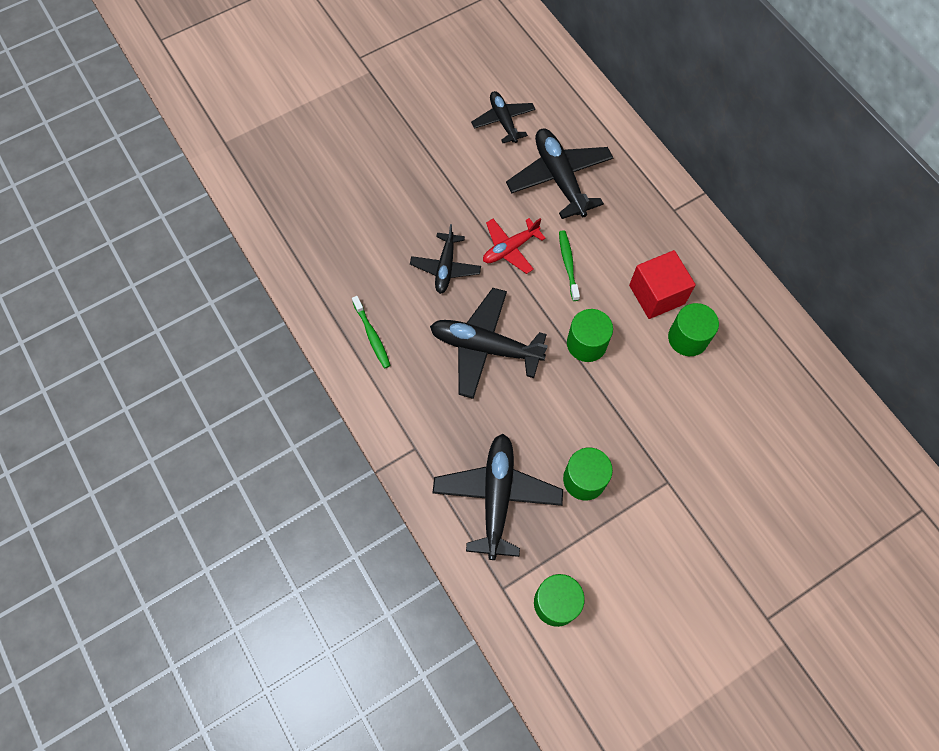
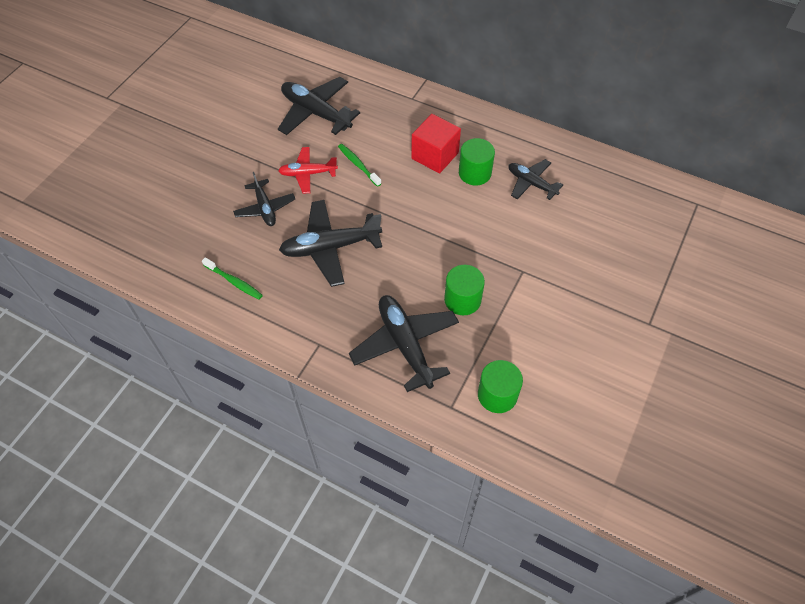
camera: 30 degrees left, 10 degrees down
(503, 121) = (249, 94): black plane -> black plane (531, 183)
(510, 248) = (308, 174): red plane -> red plane turned 60 degrees clockwise
(586, 343) = (405, 210): green cylinder -> none

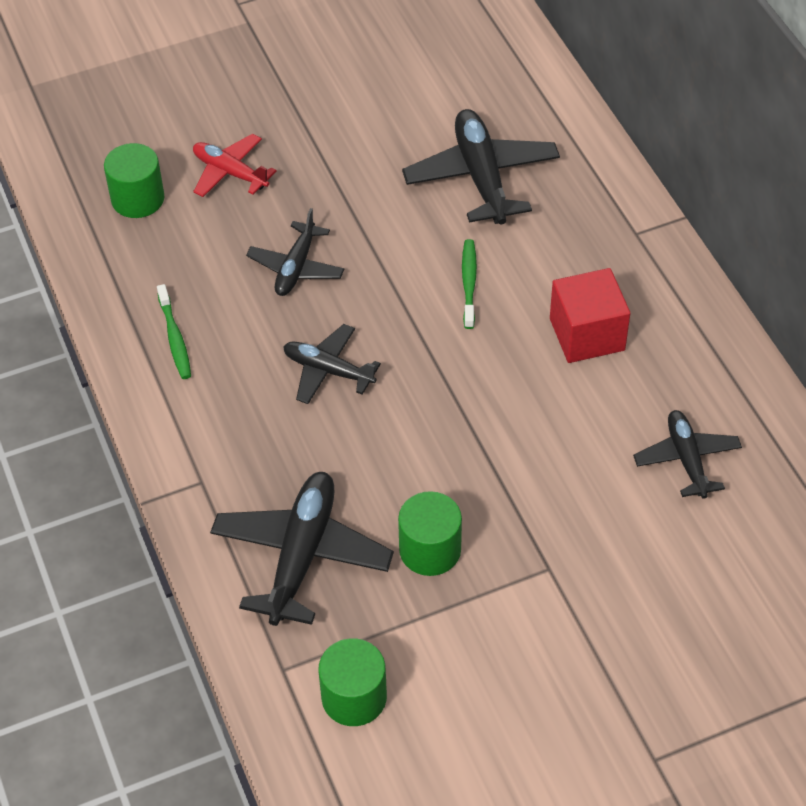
camera: 40 degrees right, 5 degrees down
(308, 174) = (391, 255): red plane -> red plane (230, 172)
(330, 247) = (328, 370): black plane -> black plane, size x0.61
(475, 173) = (619, 393): green cylinder -> green cylinder (138, 199)

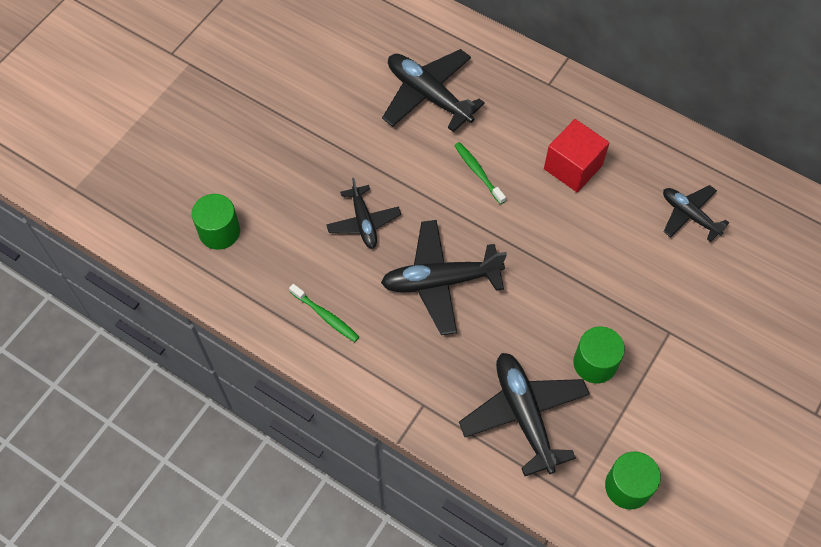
camera: 35 degrees left, 10 degrees up
(230, 172) = (266, 179): red plane -> none
(328, 370) = (440, 281): black plane -> black plane, size x1.63

